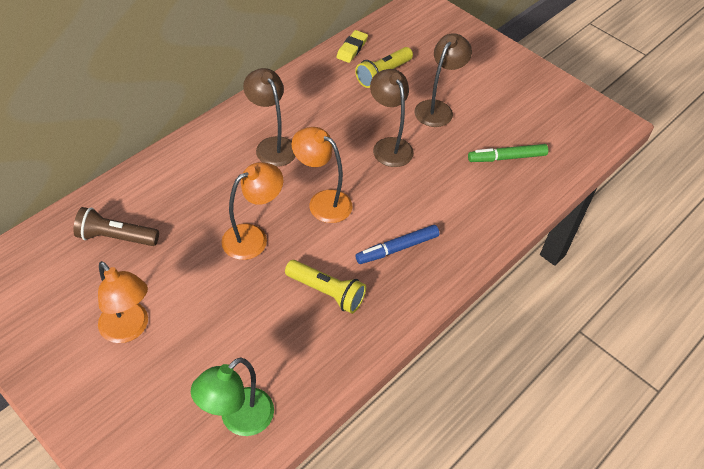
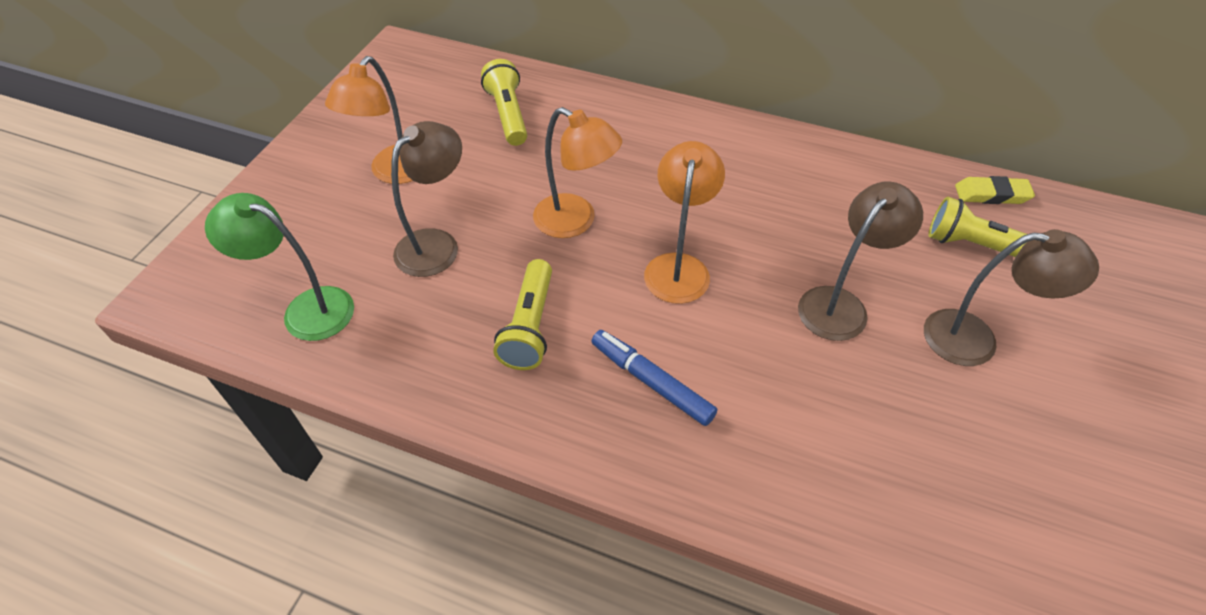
camera: 70 degrees right, 0 degrees up
(116, 237) = (508, 114): brown flashlight -> yellow flashlight
(272, 145) = (736, 182): brown lamp -> brown lamp (436, 244)
(507, 158) = (957, 480): green marker -> none

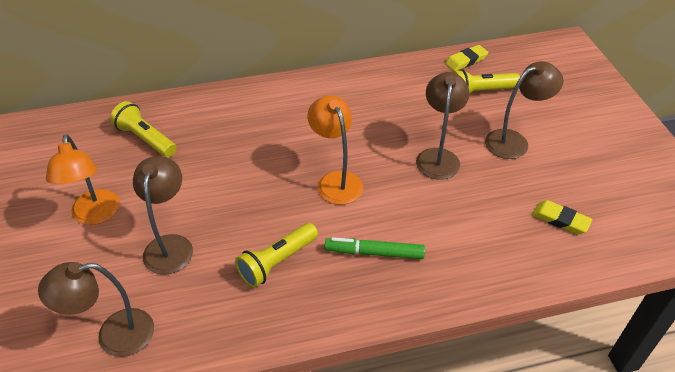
camera: 35 degrees left, 5 degrees down
(306, 309) = (113, 335): green lamp -> brown lamp
(529, 326) = (277, 262): yellow flashlight -> yellow flashlight turned 75 degrees clockwise
(575, 221) = (251, 185): orange lamp -> none
(651, 382) = (374, 253): blue marker -> green marker
(957, 490) = (560, 220): none -> yellow eraser

